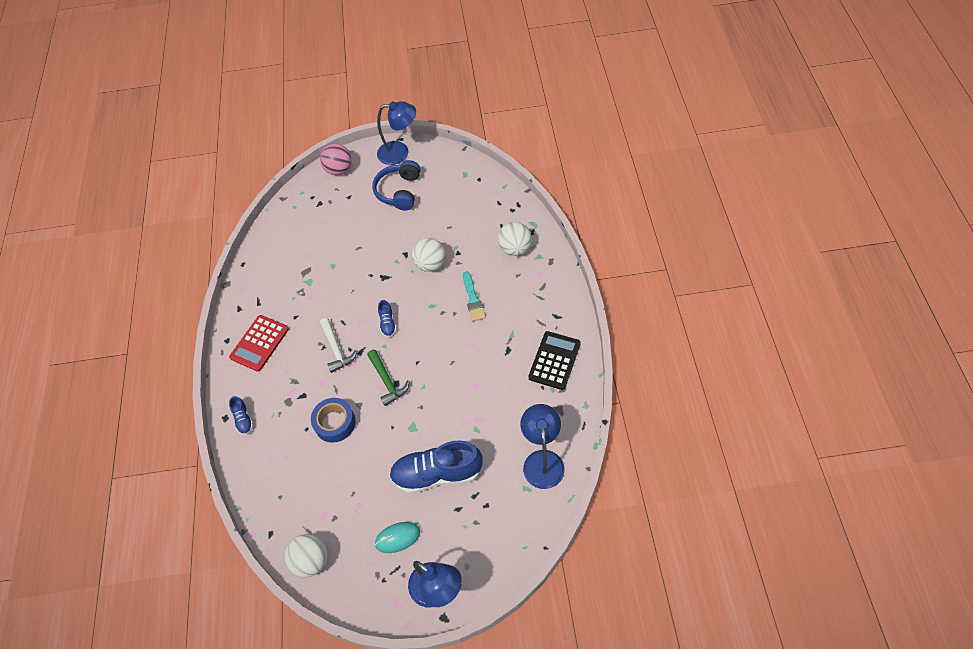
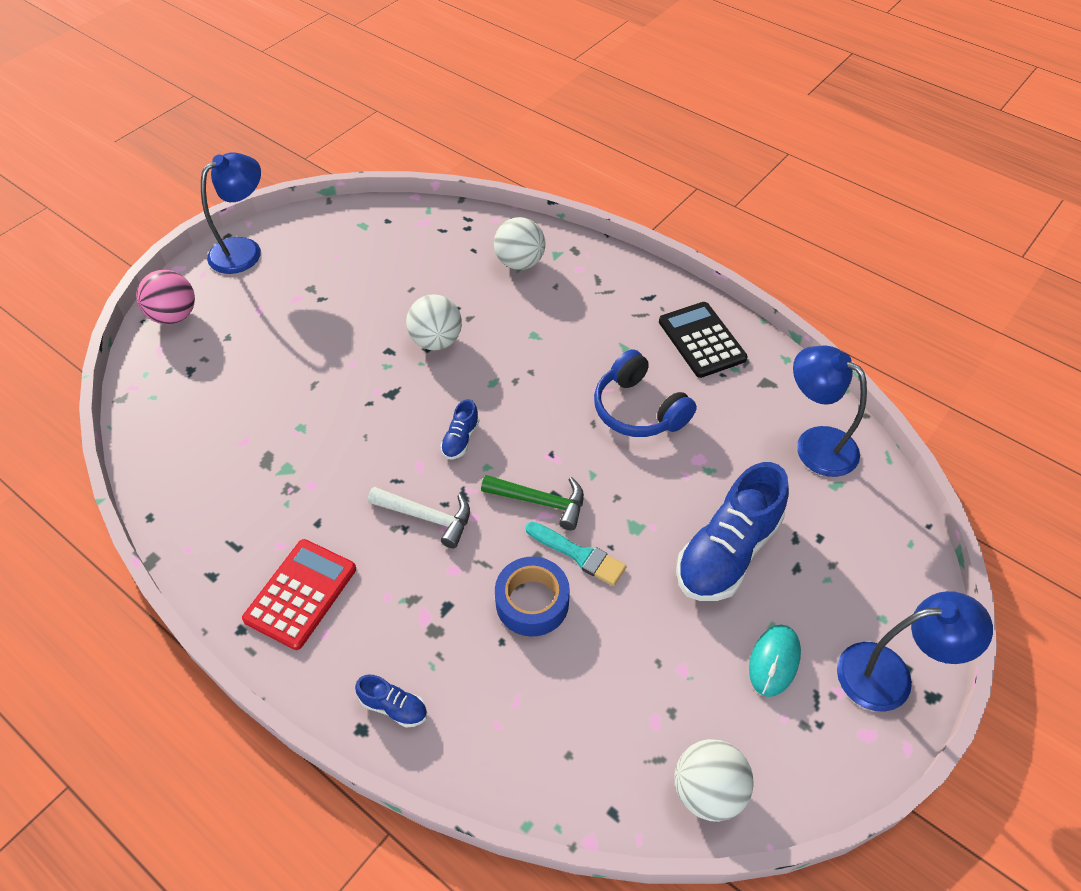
camera: 50 degrees left, 5 degrees down
(259, 343) = (301, 594): red calculator -> red calculator turned 135 degrees counterclockwise
(387, 323) = (460, 439): blue shoe -> blue shoe turned 75 degrees clockwise
(399, 191) = (296, 290): blue headphones -> blue headphones (638, 409)
(473, 299) = (535, 342): turquoise brush -> turquoise brush (579, 555)

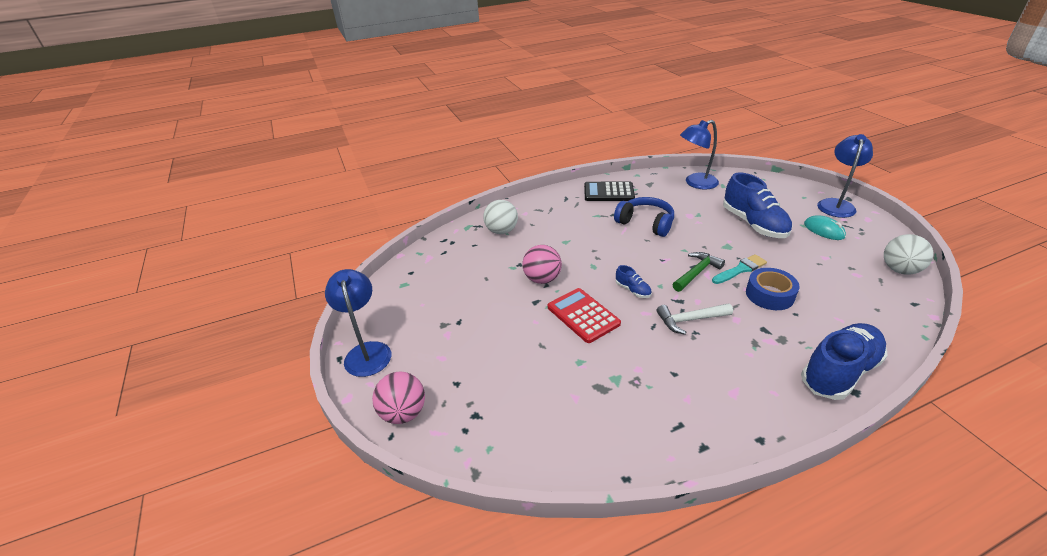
camera: 60 degrees left, 15 degrees down
(301, 594) = (736, 397): red calculator -> red calculator (583, 315)
(394, 707) = (839, 372): blue shoe -> blue shoe, size x2.24
(427, 517) = (690, 320): white hammer -> white hammer turned 150 degrees counterclockwise
(436, 341) = (542, 279): white ball -> pink ball
(638, 409) = (645, 223): blue headphones -> blue headphones turned 135 degrees counterclockwise

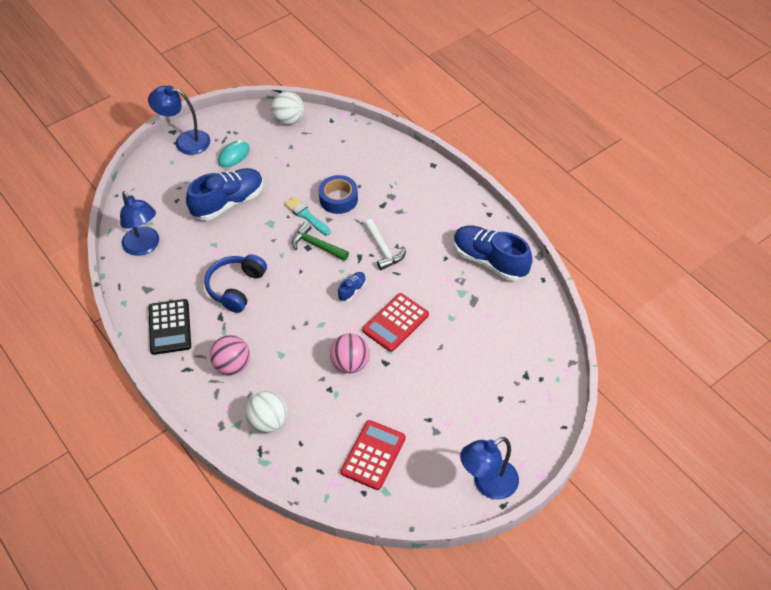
camera: 105 degrees left, 15 degrees up
(403, 413) = (541, 426): pink ball -> pink ball (232, 365)
(441, 282) = (373, 455): none -> red calculator
(839, 372) = (416, 170): blue shoe -> blue shoe (489, 261)

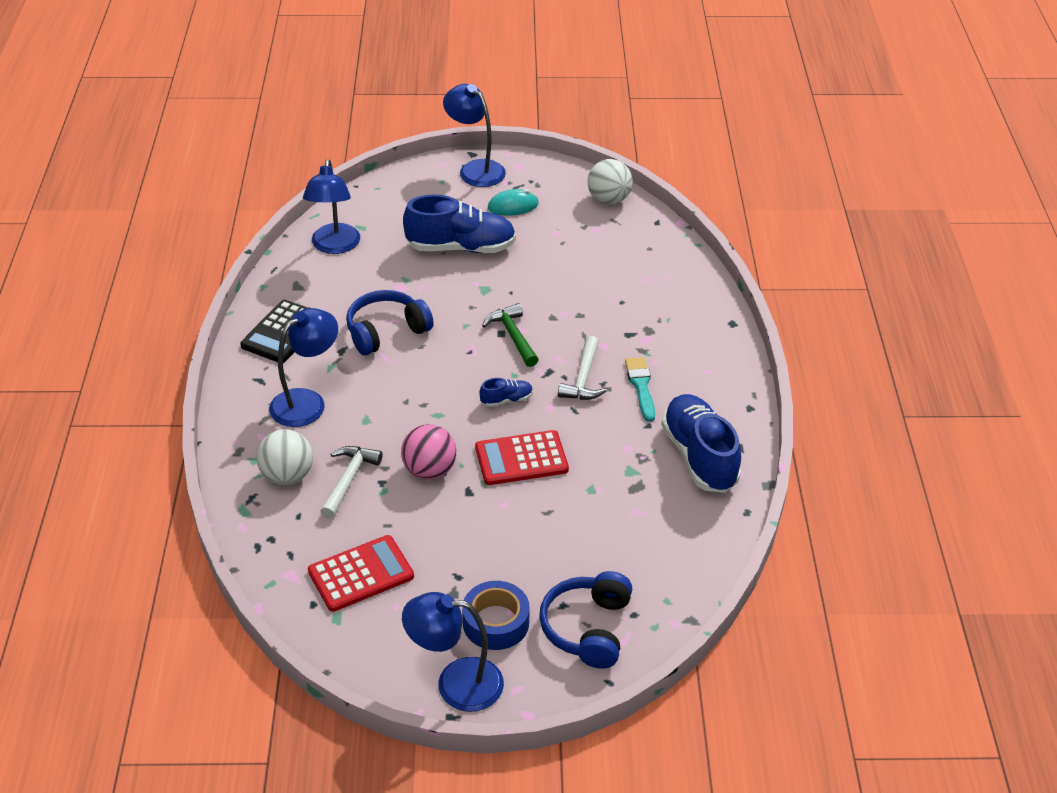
camera: 35 degrees right, 10 degrees down
(232, 365) = (307, 402): pink ball -> blue lamp
(306, 215) = (531, 301): turquoise brush -> turquoise brush (641, 386)
(308, 400) = (349, 480): none -> white hammer
(338, 199) = (584, 303): blue tape -> blue tape (495, 622)
(525, 403) = (587, 628): none -> blue headphones

